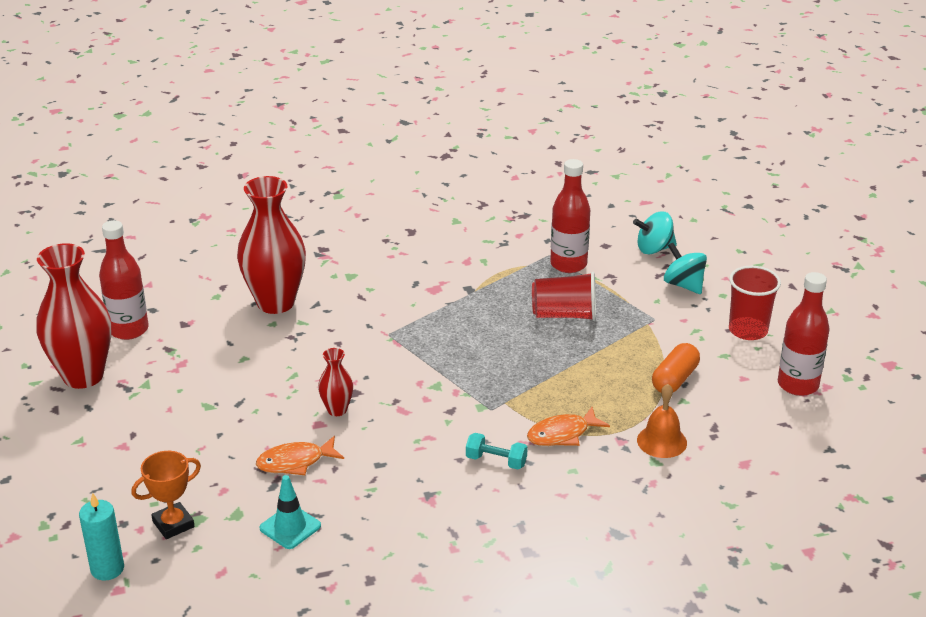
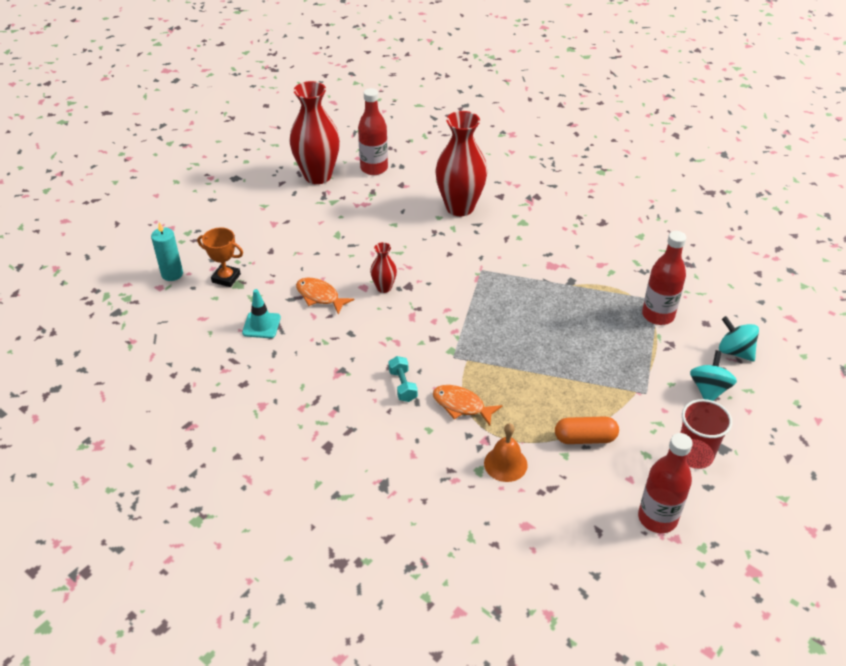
camera: 55 degrees right, 10 degrees up
(564, 315) = (596, 342): red cup -> none

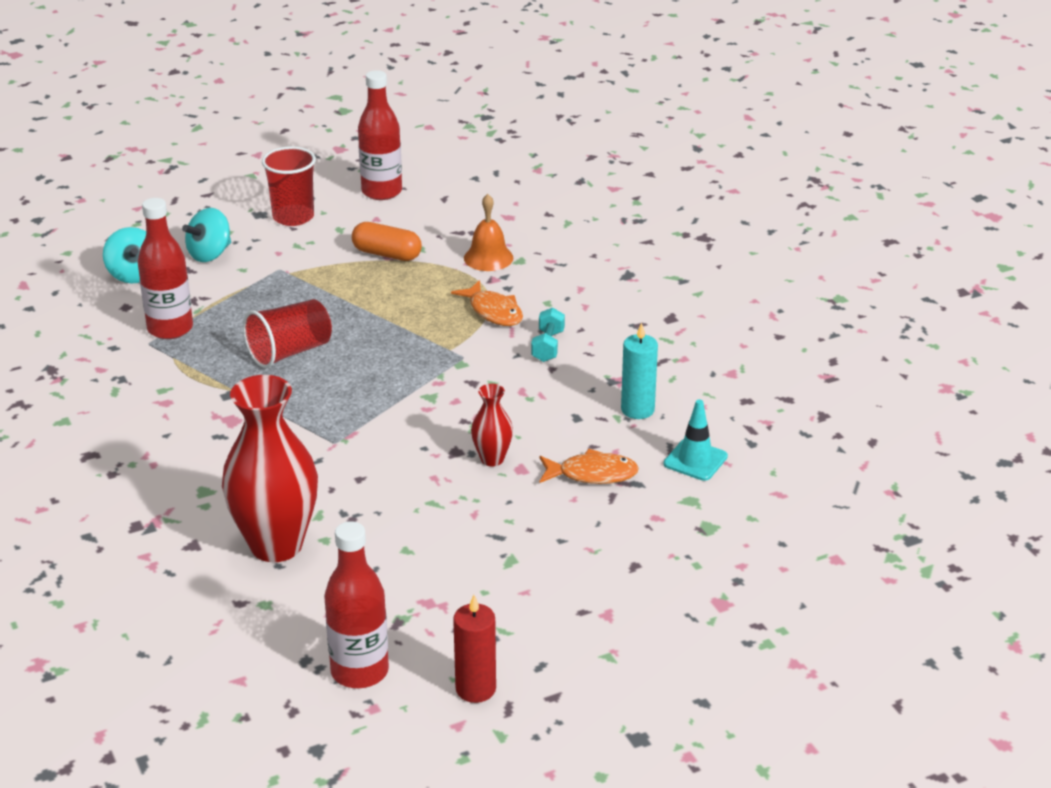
camera: 155 degrees left, 10 degrees down
(172, 274) = (811, 574): turquoise candle -> turquoise candle (637, 410)
(226, 278) = (724, 542): orange trophy -> none
(318, 176) = (475, 689): red vase -> red candle
(320, 296) = (592, 474): orange fish -> orange fish turned 60 degrees counterclockwise
(566, 322) = (290, 352): none -> red cup

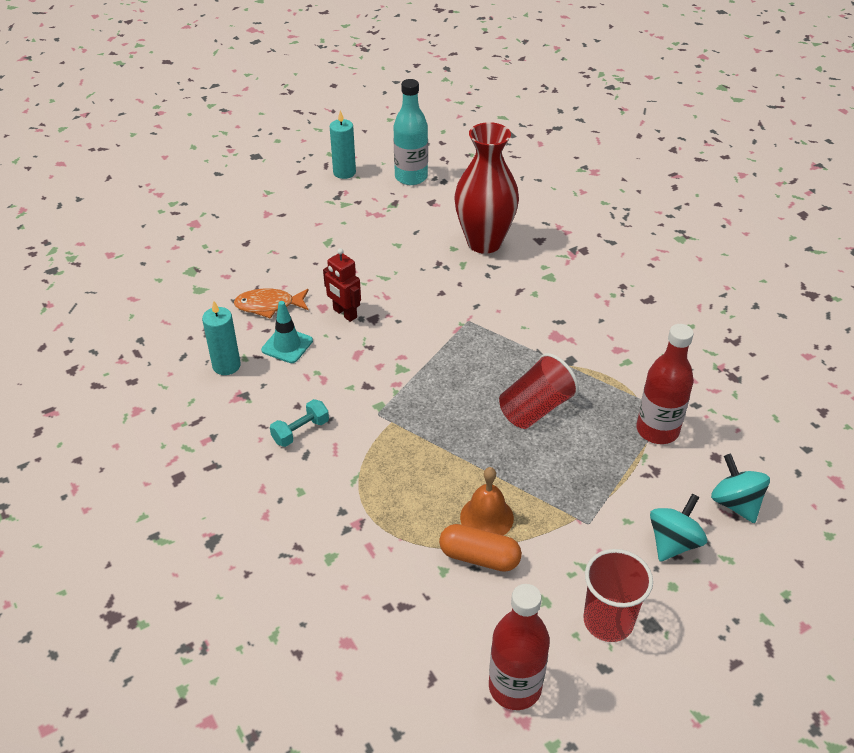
camera: 175 degrees right, 10 degrees up
(359, 671) = (411, 177): red bottle -> turquoise bottle
(475, 689) = (344, 172): red candle -> turquoise candle
(488, 258) = (365, 559): orange bell -> orange bell (486, 517)
(492, 459) = (344, 313): red vase -> red robot
(493, 311) = (354, 474): orange fish -> none
(548, 346) = (300, 431): turquoise dumbbell -> turquoise dumbbell turned 45 degrees clockwise
(695, 460) = (188, 322): turquoise traffic cone -> turquoise traffic cone (287, 345)

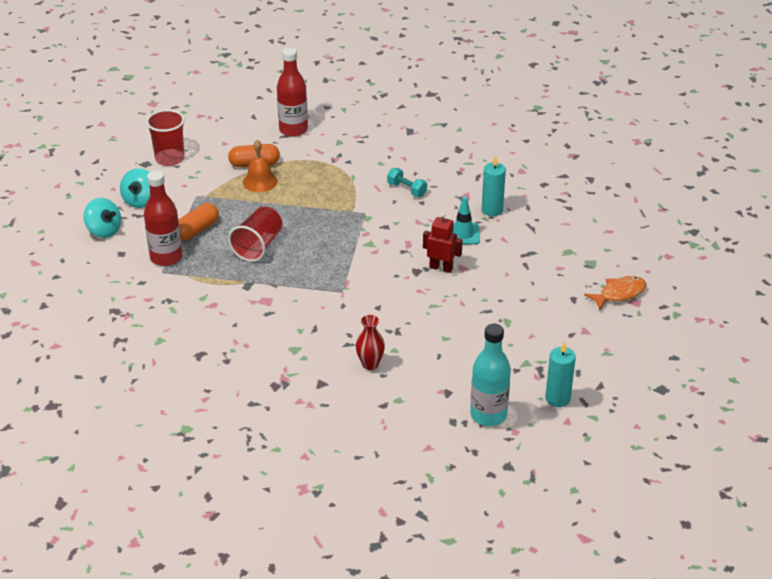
camera: 155 degrees right, 5 degrees down
(269, 306) = (503, 256): orange fish -> orange fish (619, 293)
(300, 431) = (406, 190): turquoise dumbbell -> turquoise dumbbell turned 75 degrees counterclockwise
(484, 242) = (370, 364): red vase -> red vase, size x0.47
(515, 687) = (210, 124): red bottle -> red bottle (293, 130)
(605, 460) = (197, 230): none -> orange capsule

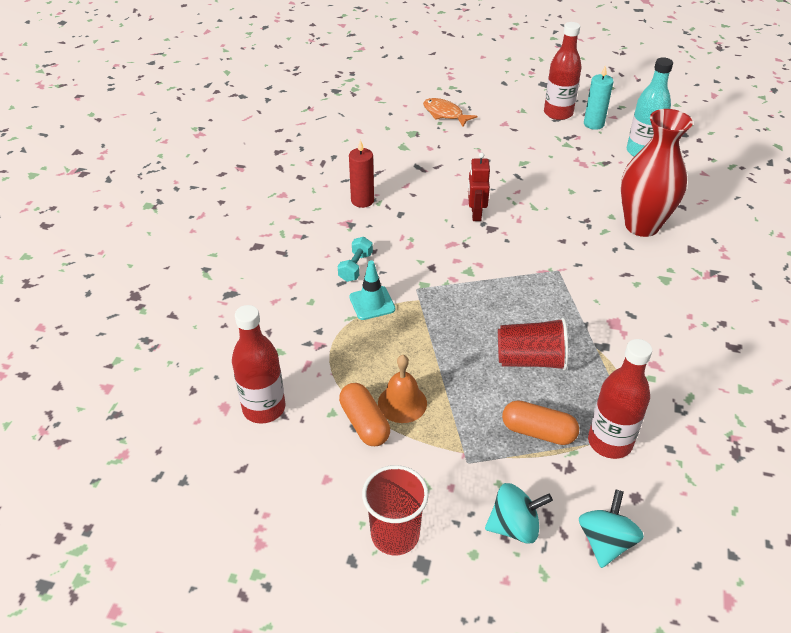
camera: 110 degrees left, 5 degrees up
(370, 364) = (642, 226): red vase -> red vase, size x2.12
(463, 234) = (413, 211): turquoise traffic cone -> turquoise traffic cone (372, 303)
(492, 210) = (362, 201): turquoise candle -> red candle
(590, 378) = (558, 113): none -> red bottle

